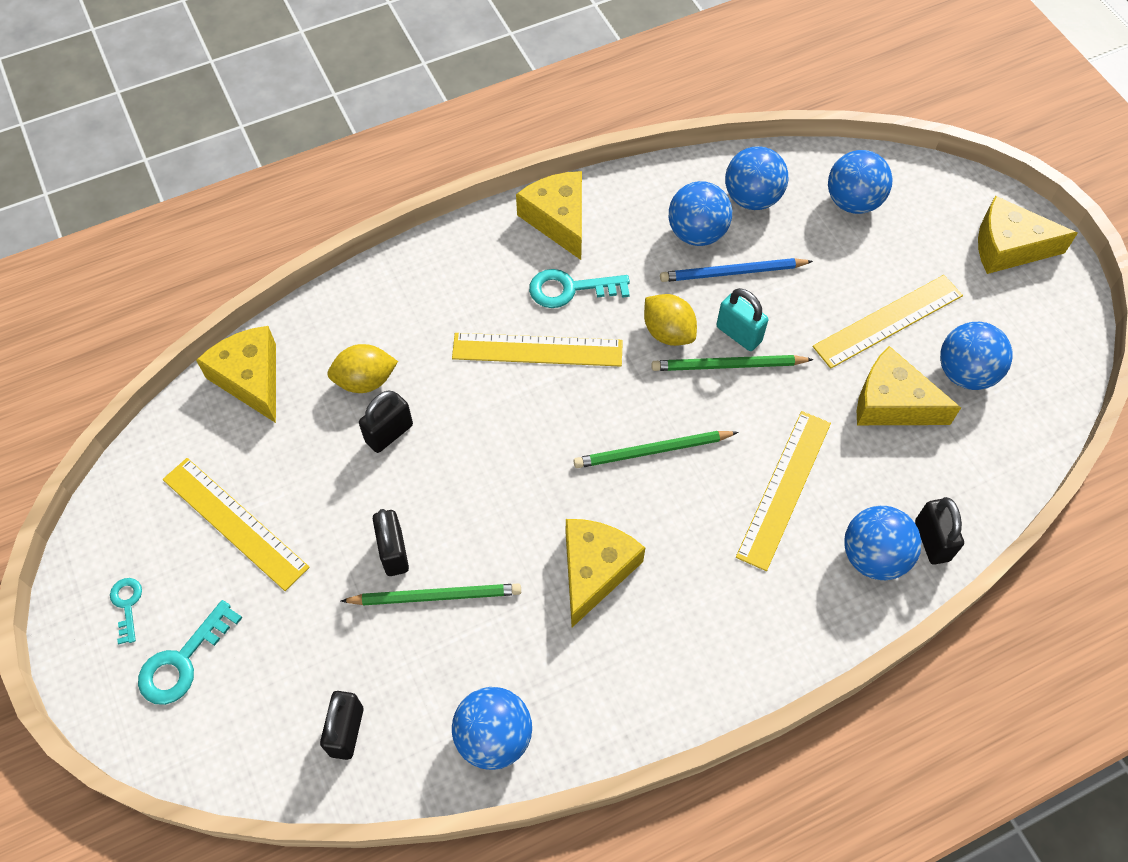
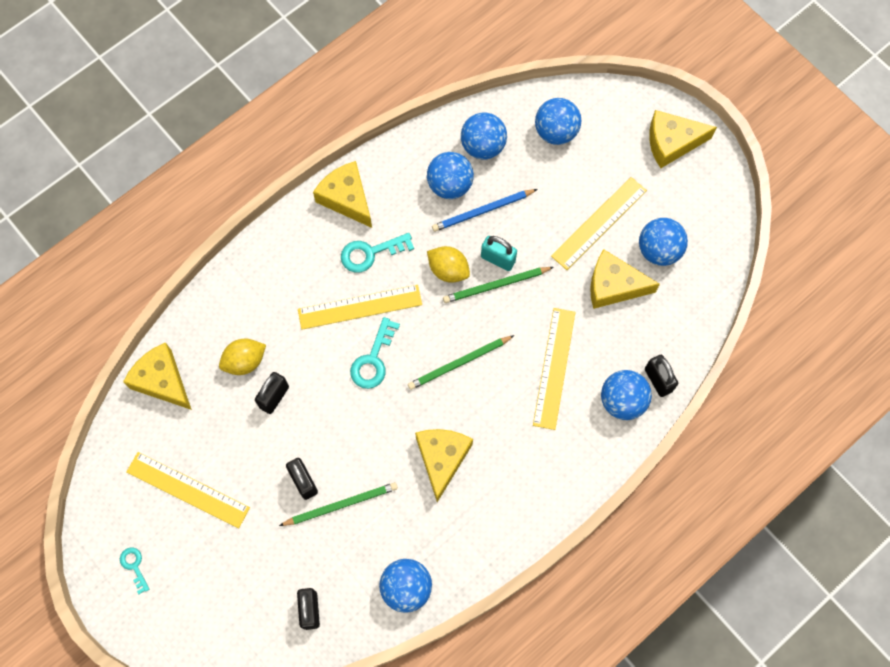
camera: 15 degrees left, 10 degrees up
(183, 661) = (186, 593): turquoise key -> turquoise key (373, 360)

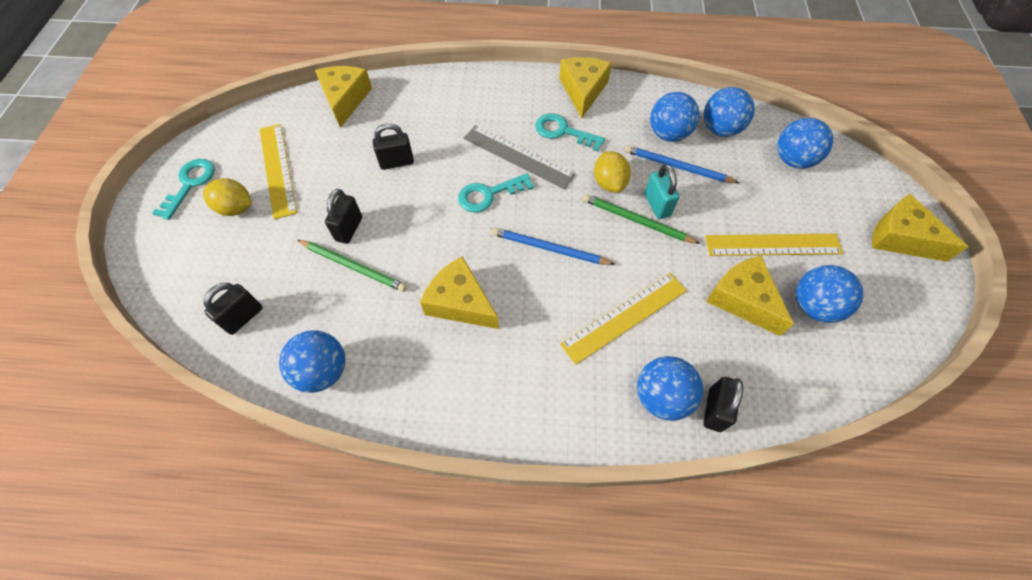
camera: 45 degrees right, 10 degrees down
(134, 566) = (190, 184): turquoise key -> turquoise key, size x1.68
(245, 361) = (405, 128): yellow lemon -> yellow lemon (236, 208)
(360, 307) = (518, 156): yellow ruler -> grey ruler
(442, 459) = (460, 302): yellow cheese -> yellow cheese turned 105 degrees counterclockwise
(459, 363) = (549, 248): green pencil -> blue pencil

